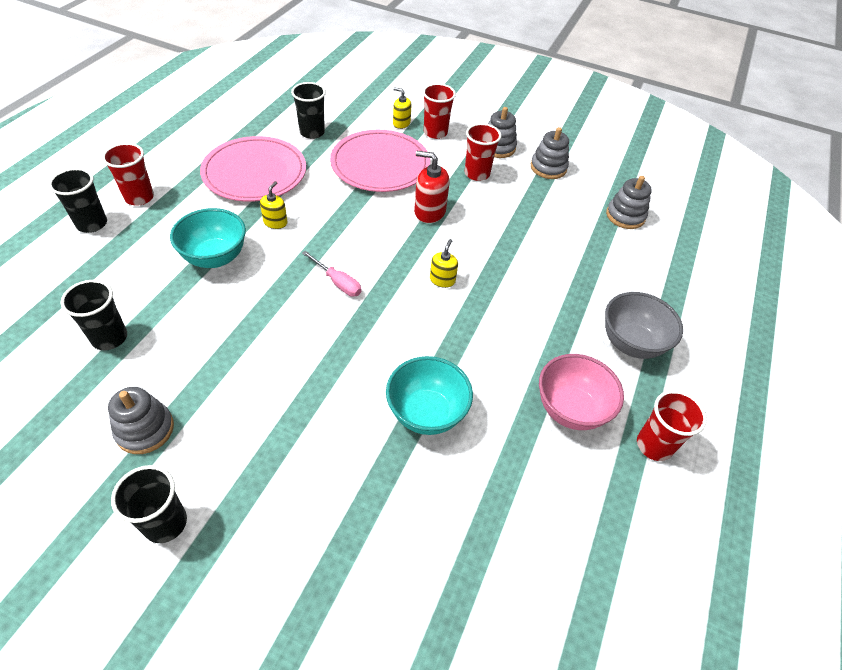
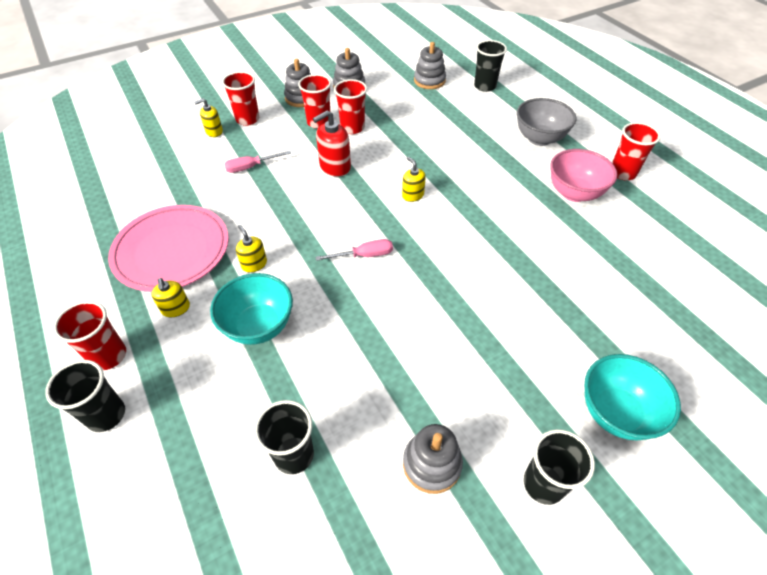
camera: 50 degrees left, 0 degrees up
(201, 205) = (176, 308): none -> yellow soap dispenser
(312, 132) = (160, 188): black cup -> black cup (485, 86)
(380, 165) = (251, 167): pink plate -> pink screwdriver
(426, 413) = (533, 265): turquoise bowl -> turquoise bowl (616, 413)
(492, 197) = (352, 128): none -> red cup

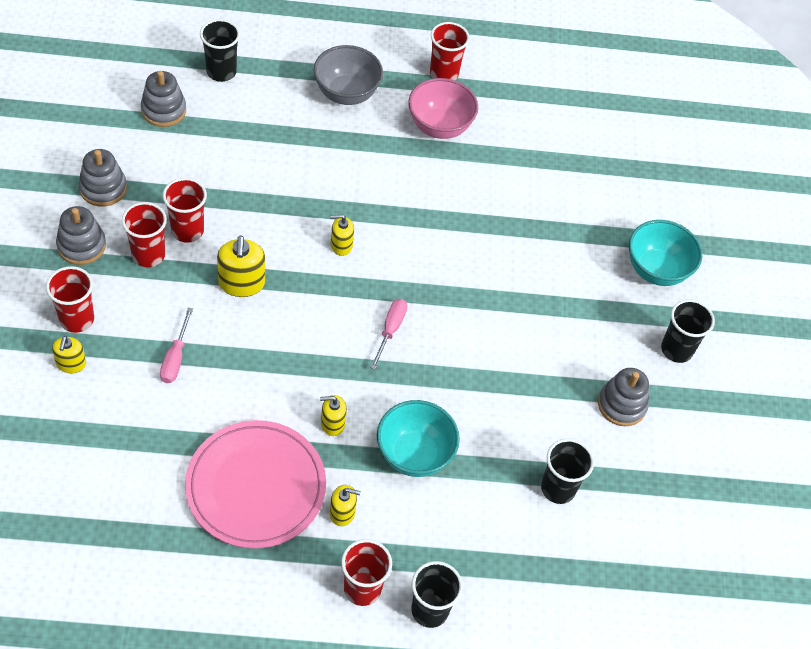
camera: 65 degrees left, 5 degrees up
(335, 166) = (241, 283): red soap dispenser -> yellow soap dispenser

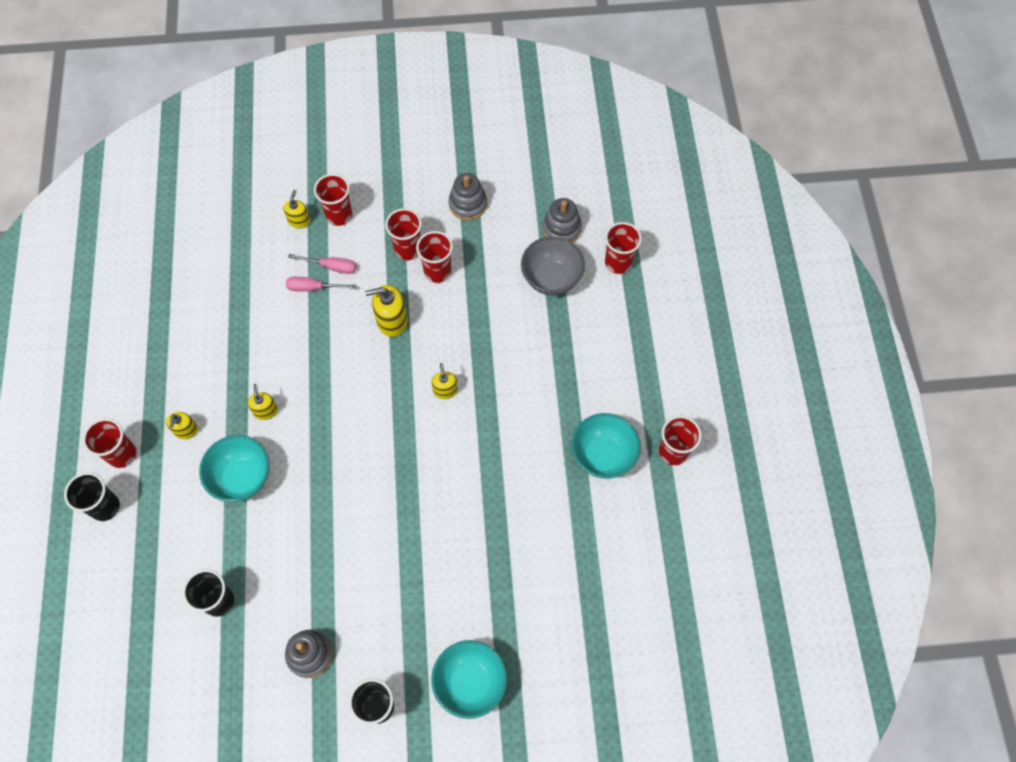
camera: 90 degrees right, 10 degrees up
(71, 364) = (299, 221): yellow soap dispenser -> yellow soap dispenser turned 105 degrees clockwise
(81, 245) = (408, 202): grey stacking toy -> none
(221, 72) = (618, 263): black cup -> red cup
(256, 486) = (204, 365): pink plate -> none
(346, 93) = (621, 368): grey bowl -> grey bowl (551, 279)
(390, 330) = (362, 443): pink screwdriver -> pink screwdriver (331, 267)
(439, 127) = (603, 456): pink bowl -> turquoise bowl

